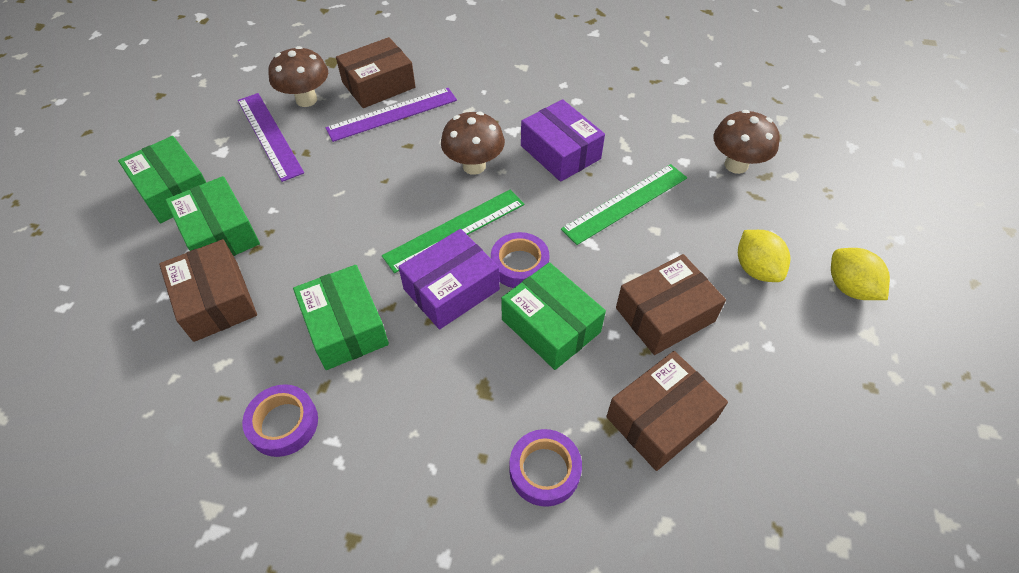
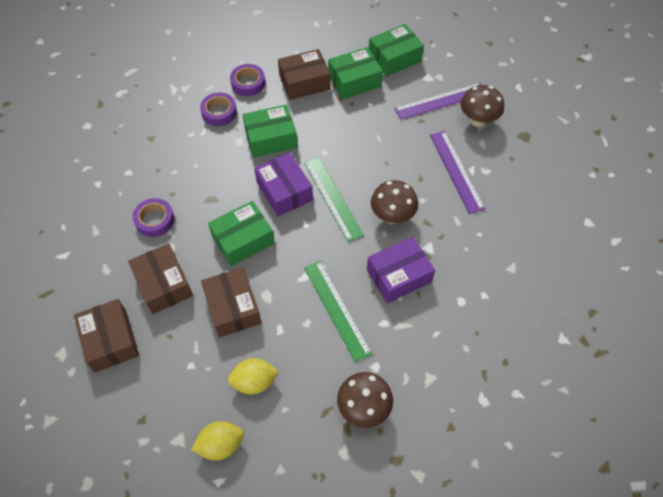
camera: 100 degrees right, 5 degrees up
(378, 85) = (492, 164): brown box -> brown box (110, 340)
(519, 265) = (294, 230): purple tape -> purple tape (248, 83)

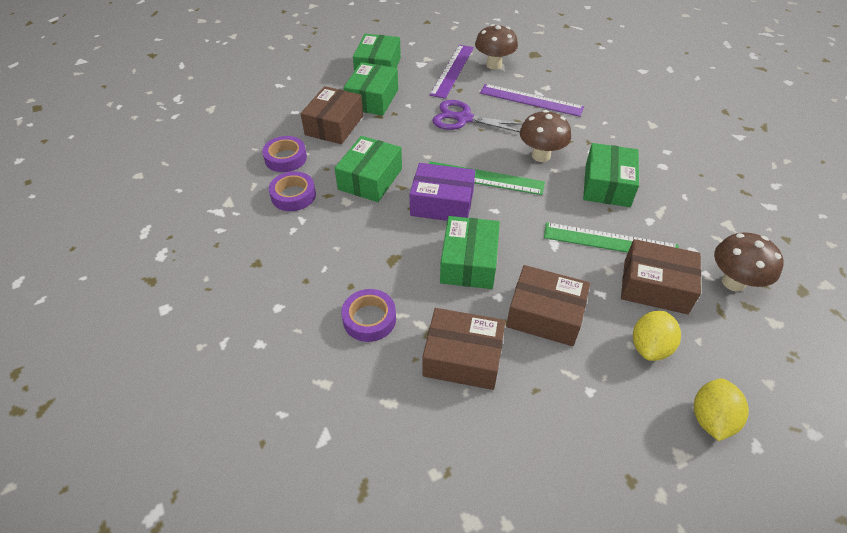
camera: 50 degrees left, 10 degrees down
(110, 340) = (495, 453): brown box -> brown box (655, 286)
(387, 145) = (464, 119): none -> purple scissors
(399, 276) = (607, 185): purple box -> green box

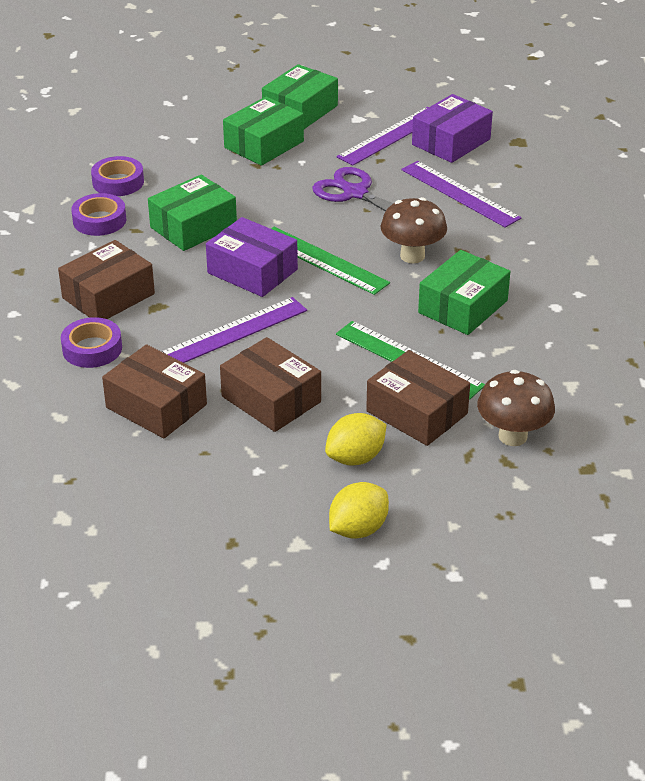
camera: 25 degrees right, 10 degrees down
(334, 125) = (197, 162): brown box -> brown box (108, 296)
(469, 262) = (233, 332): green box -> purple ruler
(494, 65) = (451, 142): brown mushroom -> purple box

